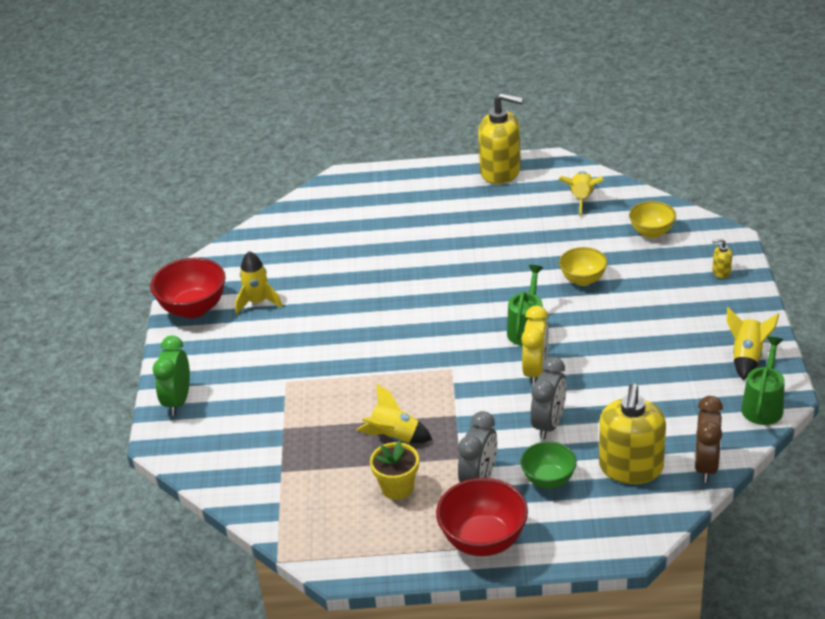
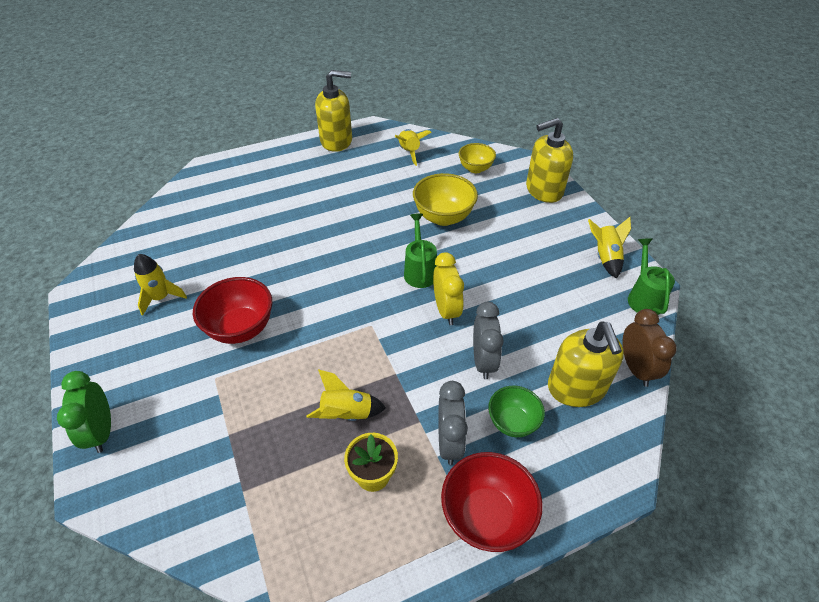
camera: 25 degrees left, 10 degrees up
(193, 308) = (95, 319): red bowl -> red bowl (241, 328)
(583, 280) = (443, 217): yellow bowl -> yellow bowl, size x1.56
(721, 272) = (544, 190): yellow soap dispenser -> yellow soap dispenser, size x2.45

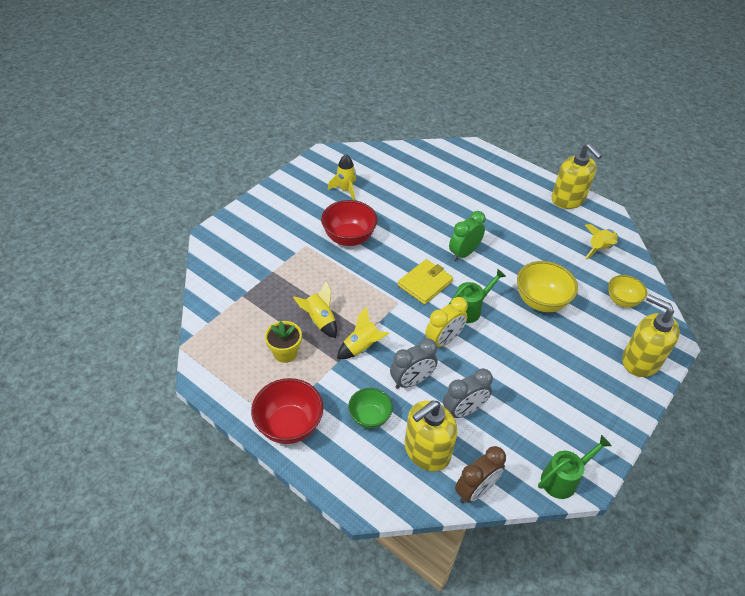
camera: 60 degrees right, 0 degrees up
(102, 431) = (244, 218): green clock -> green clock (463, 253)
(361, 290) = (425, 283): none -> yellow wallet
(449, 442) = (332, 385): grey clock -> grey clock (463, 410)
(605, 257) = (591, 435): yellow rocket -> yellow rocket (362, 347)

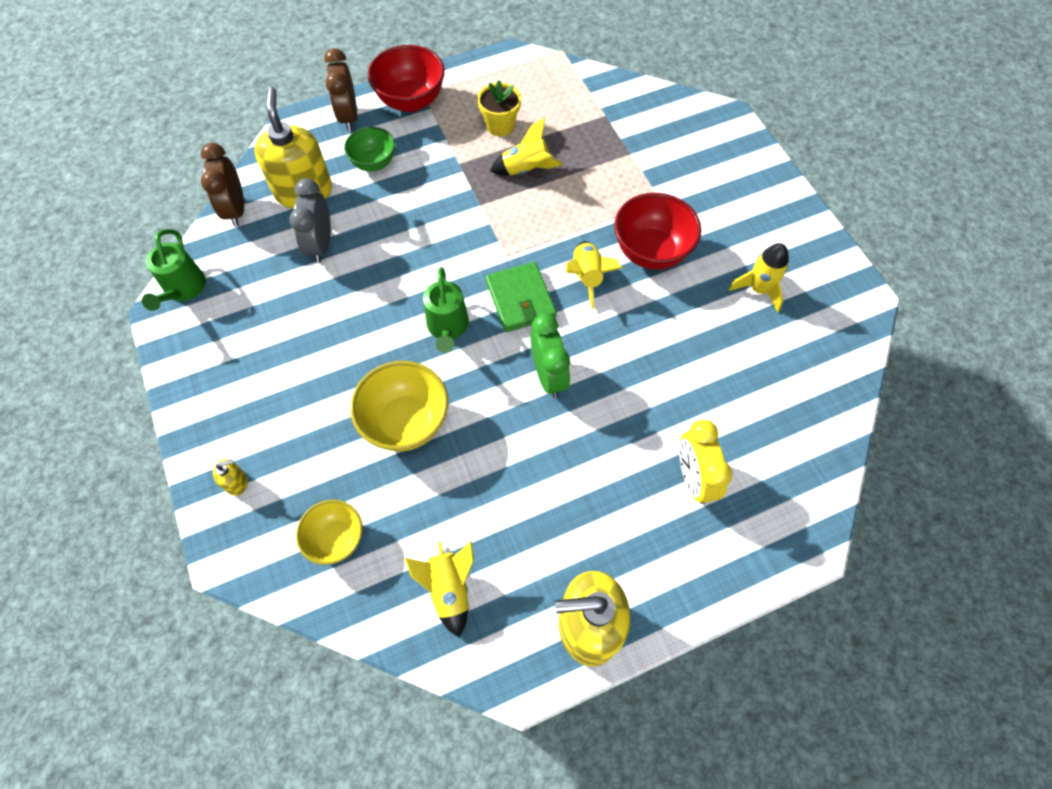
camera: 120 degrees right, 15 degrees up
(332, 463) = (348, 116): none -> brown clock
(362, 347) = (464, 192): yellow rocket -> yellow rocket (587, 277)
(411, 381) = (389, 217): grey clock -> none
(425, 283) = (520, 299): yellow wallet -> green wallet
(443, 340) = (420, 273): yellow clock -> yellow clock (693, 478)
(640, 360) = (237, 482): yellow soap dispenser -> yellow soap dispenser, size x0.41

